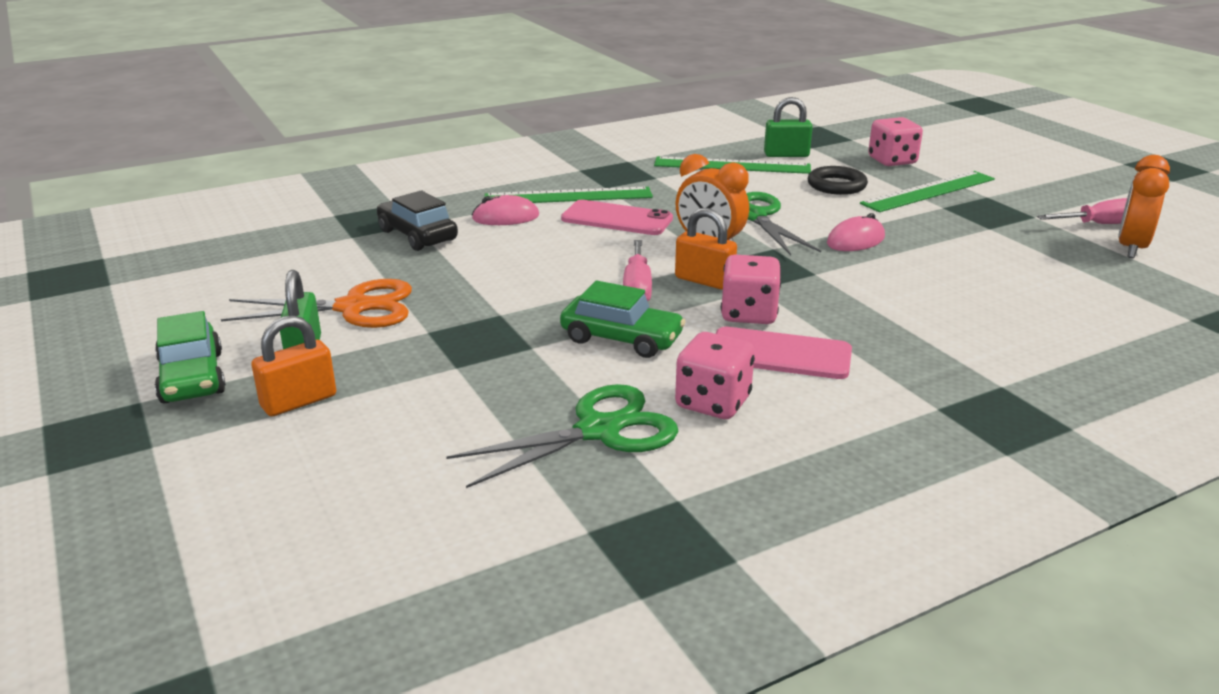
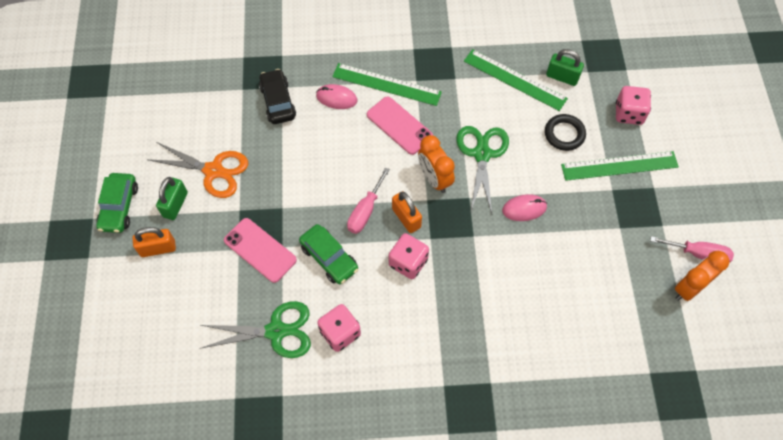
camera: 25 degrees right, 35 degrees up
(780, 354) = (399, 307): pink phone -> pink phone (260, 250)

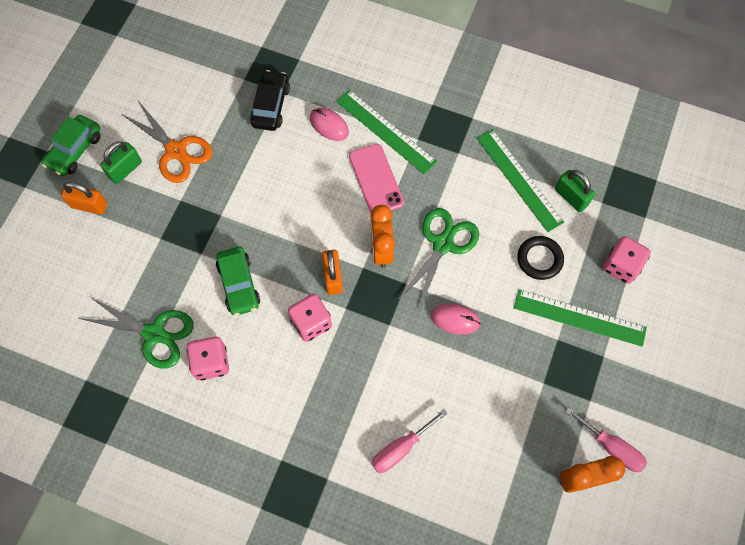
camera: 25 degrees right, 5 degrees up
(260, 250) = (179, 248): pink phone -> none
(365, 211) = (297, 253): pink screwdriver -> pink screwdriver (400, 448)

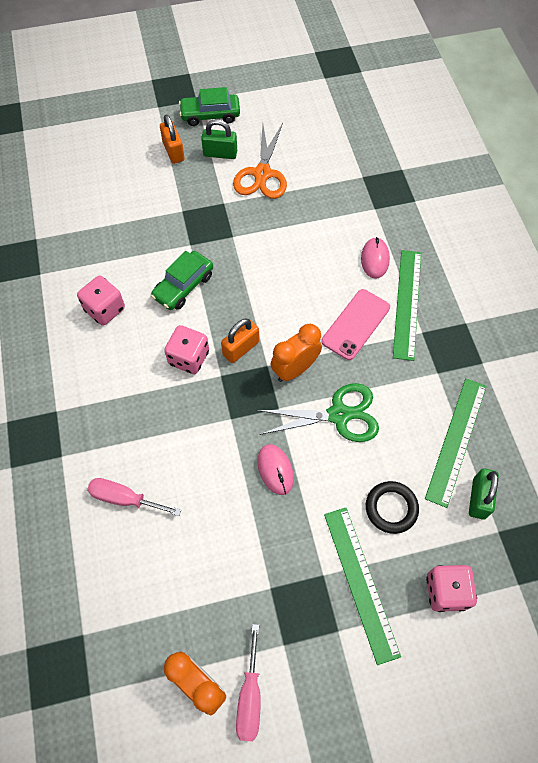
camera: 55 degrees right, 5 degrees down
(154, 334) = (102, 257): green scissors -> none
(271, 106) = (355, 209): black car -> none

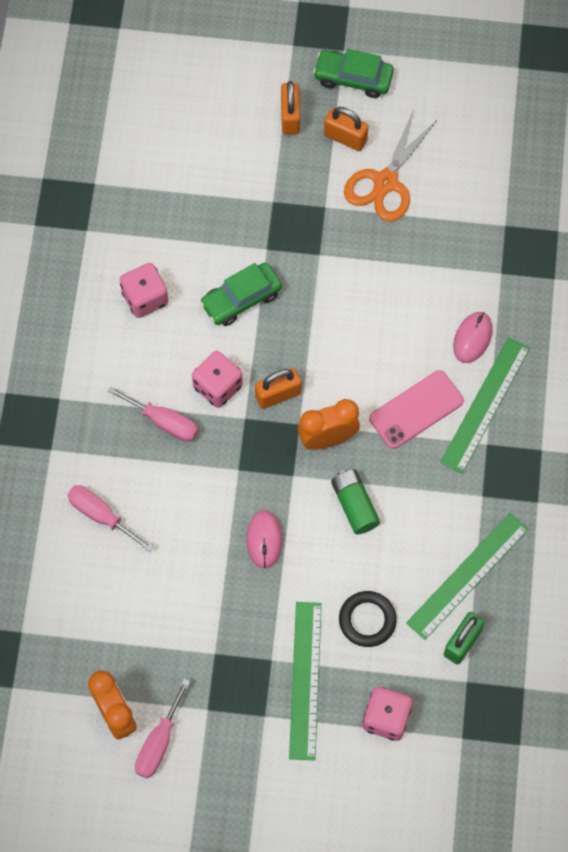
camera: 20 degrees right, 5 degrees up
(153, 400) = (164, 422): none -> pink screwdriver
(220, 153) = (345, 138): green padlock -> orange padlock
(339, 415) = (354, 505): green scissors -> green battery

